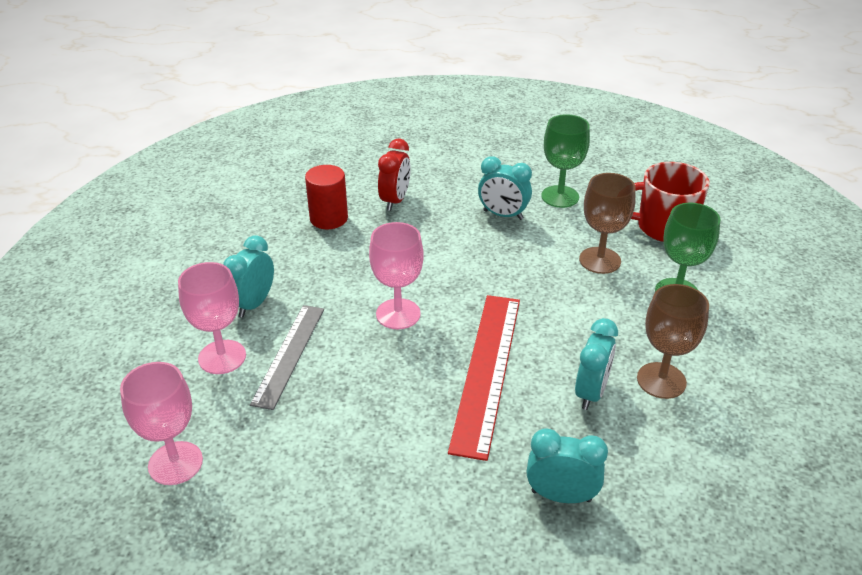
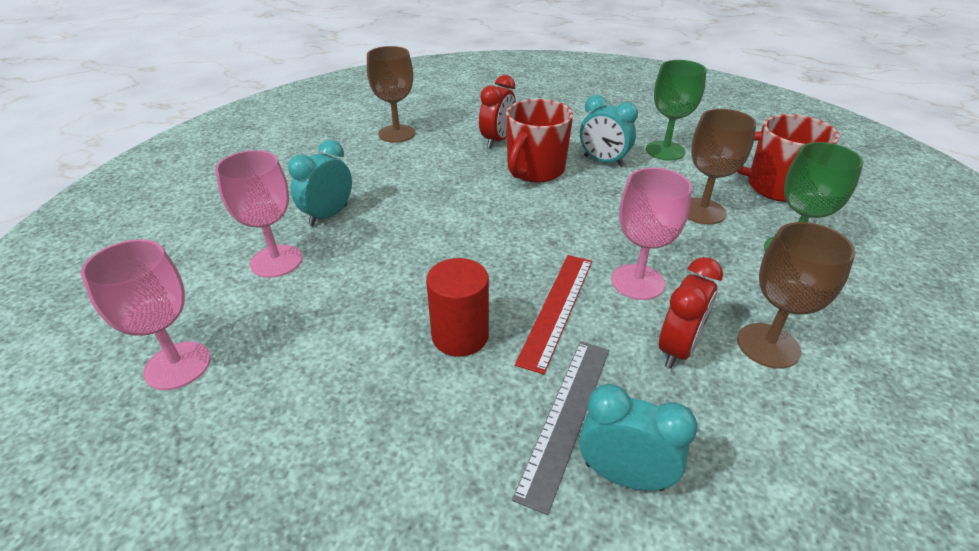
camera: 10 degrees right, 0 degrees up
(289, 354) = (345, 266): grey ruler -> grey ruler (565, 417)
(290, 202) = (397, 133): none -> brown goblet
(329, 218) = (429, 149): red cylinder -> red cylinder (460, 336)
(398, 314) = (472, 240): pink goblet -> pink goblet (637, 282)
(439, 232) = (535, 170): none -> red mug
(487, 370) = (557, 309): red ruler -> red ruler, size x0.66
(591, 392) = (678, 349): turquoise clock -> red clock

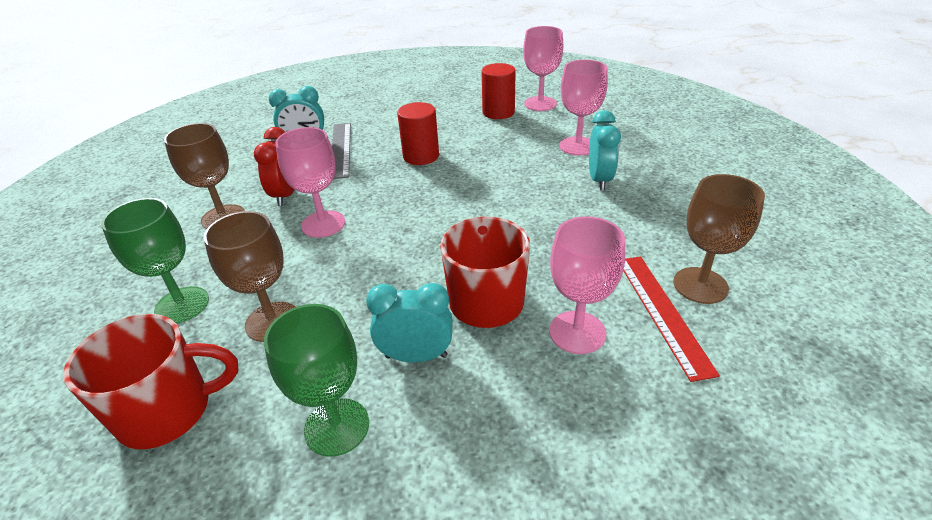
camera: 150 degrees right, 0 degrees up
(257, 379) = (498, 112): none -> red cylinder
(497, 140) = (577, 332): red clock -> pink goblet
(557, 309) = (373, 188): red ruler -> red ruler (662, 312)

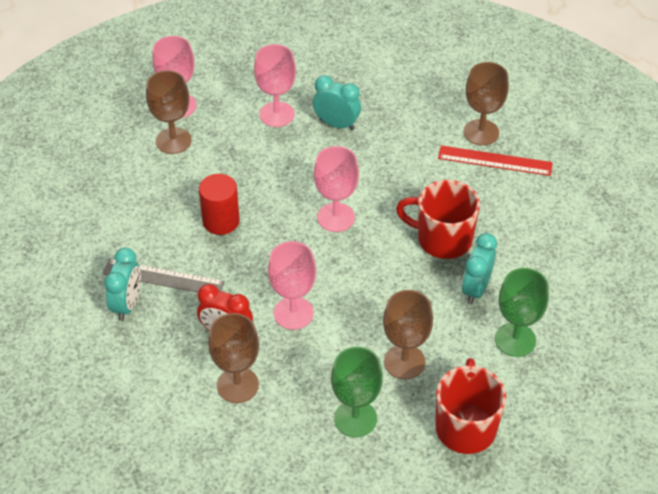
camera: 70 degrees left, 10 degrees up
(498, 112) = (173, 141): red cylinder -> brown goblet
(577, 332) = (492, 206): pink goblet -> pink goblet (336, 217)

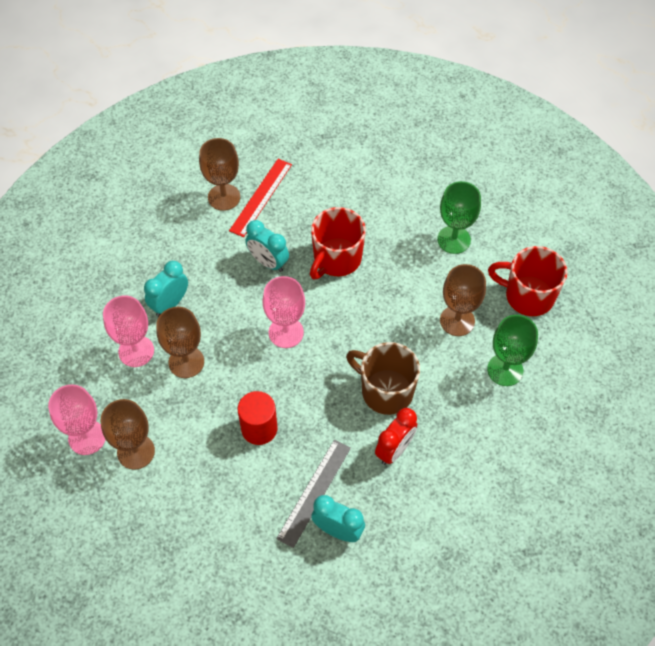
camera: 75 degrees left, 10 degrees up
(237, 385) = (452, 452): brown goblet -> brown goblet (186, 362)
(293, 313) = (385, 391): pink goblet -> brown mug
(476, 289) = (396, 251): turquoise clock -> turquoise clock (268, 262)

